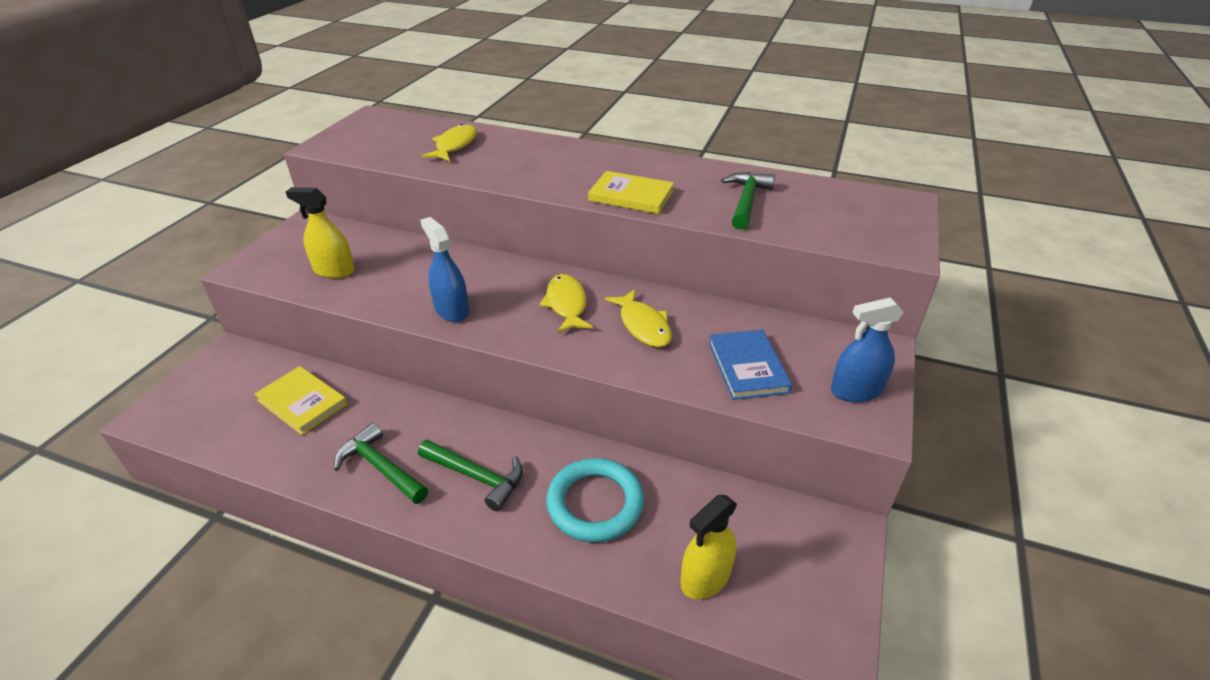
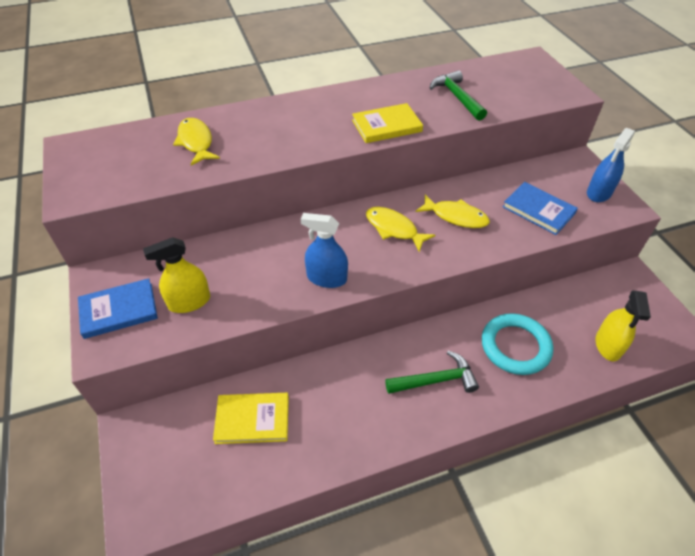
camera: 40 degrees left, 10 degrees up
(286, 251) = (119, 310): none -> blue book
(381, 467) = (372, 419): green hammer -> none

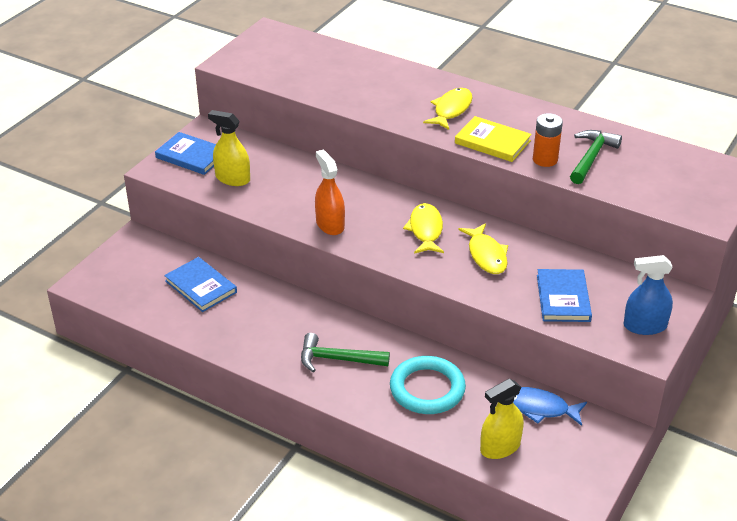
camera: 50 degrees right, 10 degrees down
(196, 142) = (344, 73): yellow fish -> yellow fish (451, 110)
(252, 419) = (201, 286): yellow book -> blue book
(326, 278) = (330, 224): blue spray bottle -> orange spray bottle
(436, 116) = (545, 159): none -> orange battery
(436, 380) = (337, 359): green hammer -> green hammer turned 150 degrees clockwise
(581, 298) = (539, 408): none -> blue fish

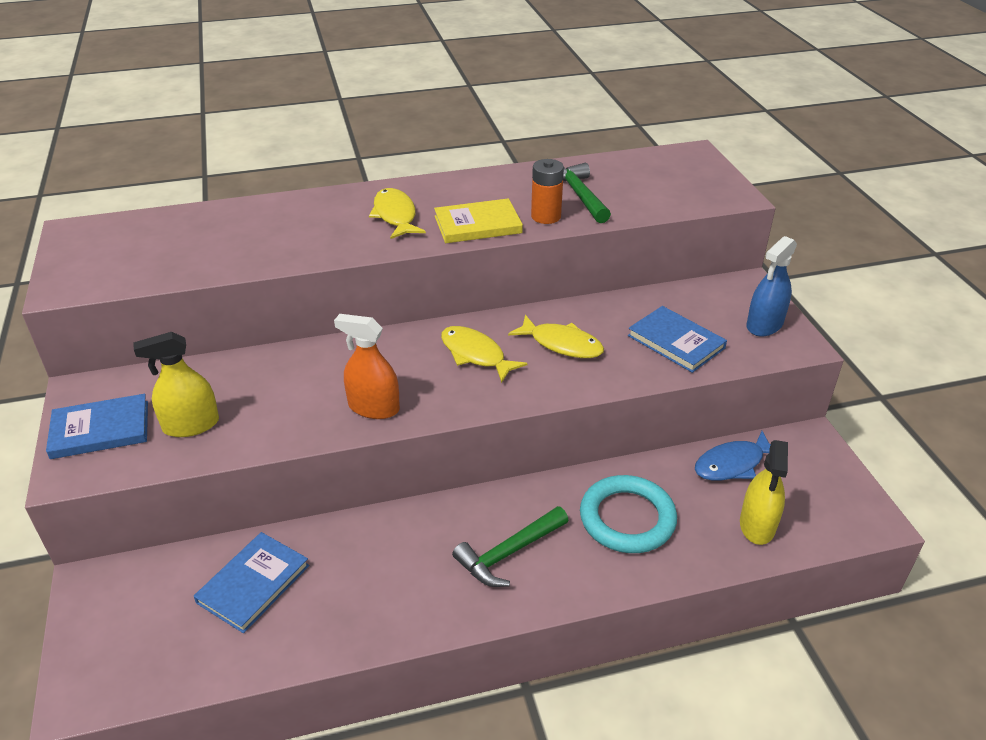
camera: 45 degrees left, 0 degrees up
(201, 286) = (253, 584): blue book -> blue book turned 60 degrees counterclockwise

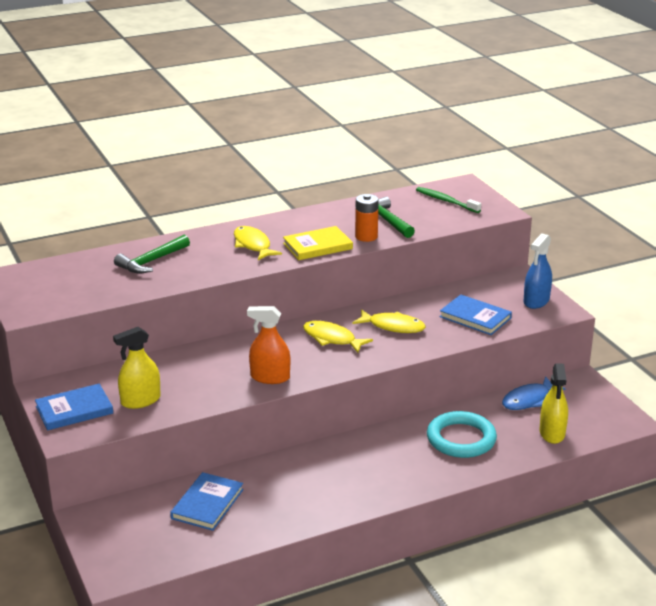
camera: 10 degrees left, 10 degrees down
(508, 553) = (383, 467): green hammer -> green hammer (151, 261)
(665, 175) = (446, 201): none -> green toothbrush

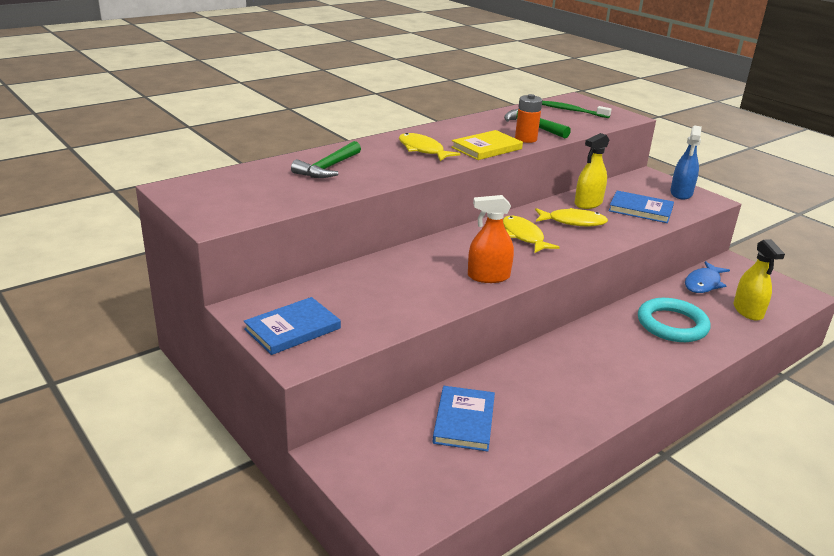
camera: 15 degrees left, 0 degrees up
(140, 400) = (364, 312): yellow spray bottle -> yellow spray bottle (588, 203)
(332, 339) = (523, 236): yellow fish -> yellow fish turned 45 degrees clockwise

